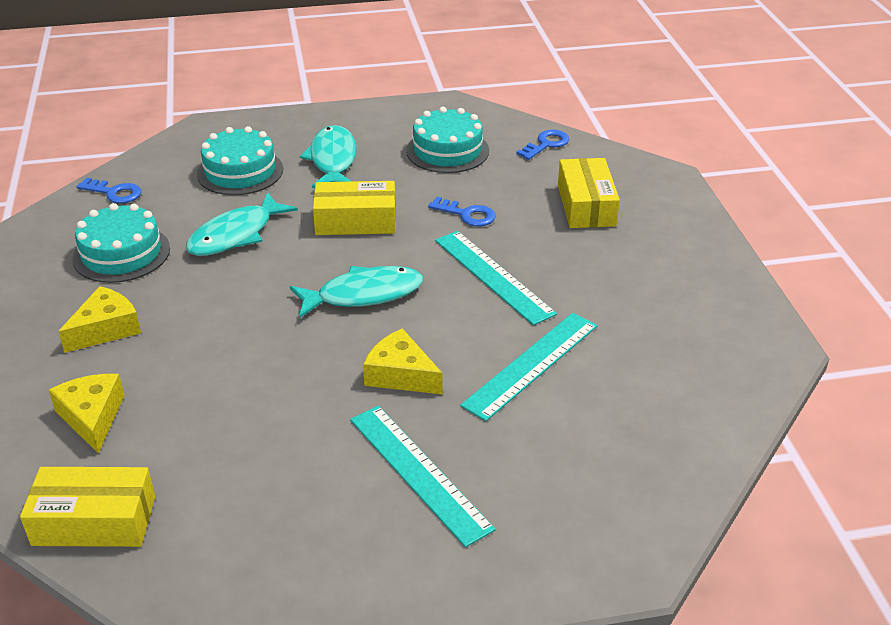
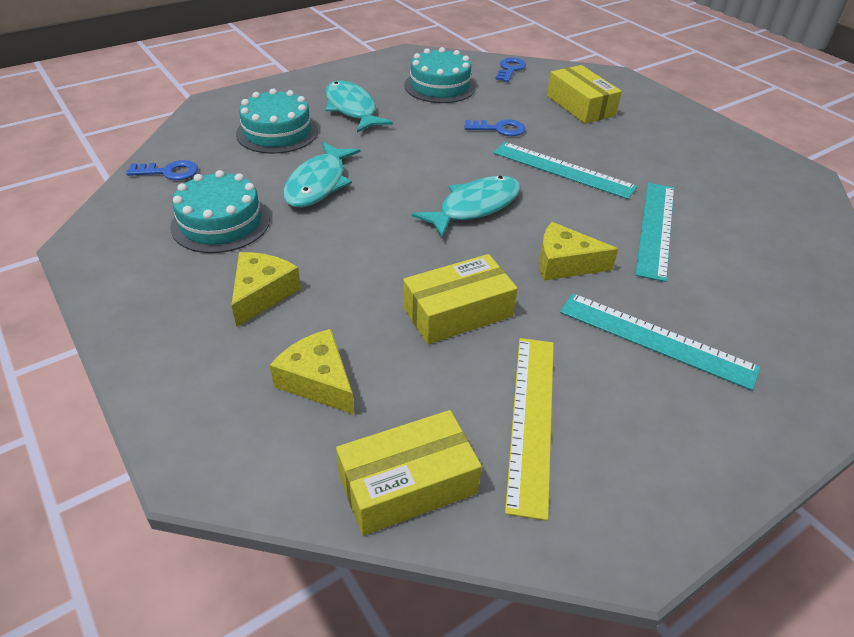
camera: 25 degrees left, 5 degrees up
(237, 504) = (531, 419): none -> yellow ruler
(356, 221) = (414, 151): yellow box -> yellow box (457, 312)

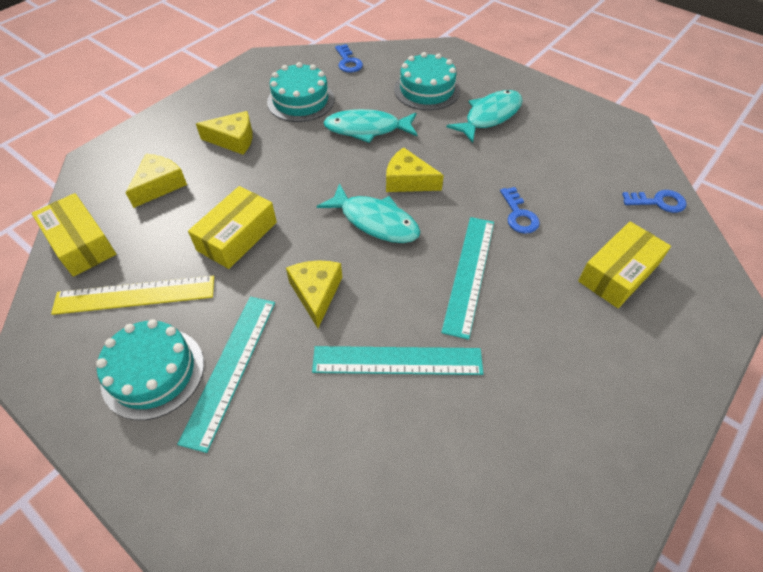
camera: 75 degrees right, 10 degrees up
(422, 175) = (408, 181): none -> yellow cheese
(440, 86) = (574, 158): turquoise cake -> turquoise cake (153, 372)
(457, 312) = (237, 236): yellow box -> yellow box turned 75 degrees clockwise

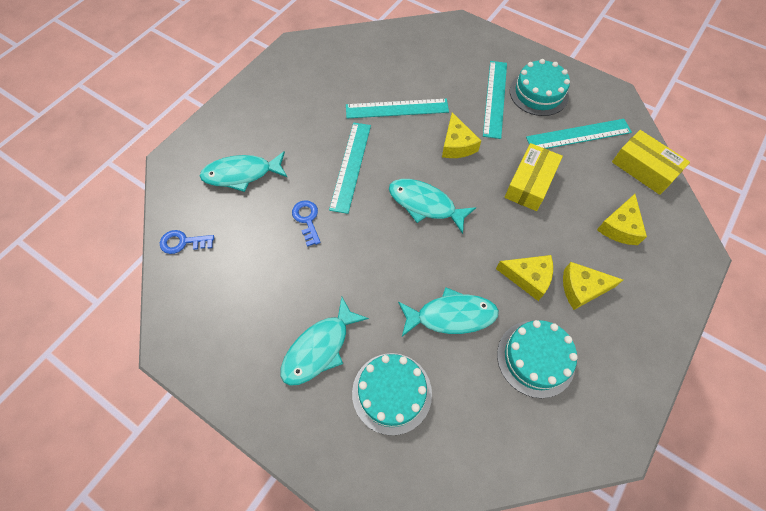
camera: 175 degrees right, 10 degrees up
(135, 295) = (578, 135): yellow ruler -> turquoise ruler
(348, 62) = (499, 448): blue key -> none
(408, 181) = (402, 249): yellow cheese -> yellow cheese (528, 278)
(618, 273) = (242, 174): yellow box -> turquoise fish

